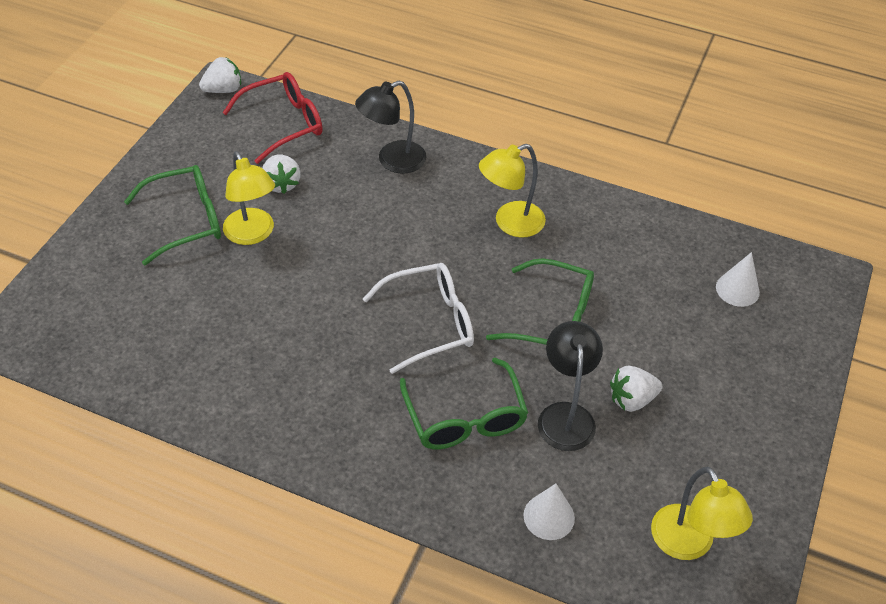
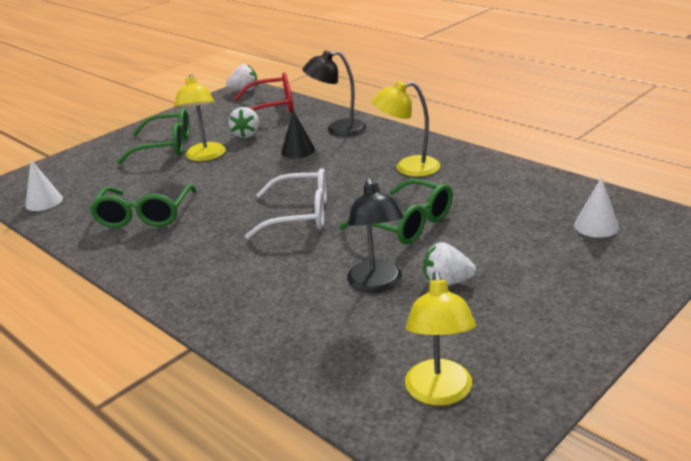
camera: 25 degrees right, 20 degrees down
(364, 208) = (298, 151): none -> black cone
(465, 417) = (287, 272): green glasses -> green glasses (144, 215)
(549, 516) = (314, 348): white cone -> white cone (44, 201)
(565, 415) = (376, 284): black lamp -> black lamp turned 150 degrees clockwise

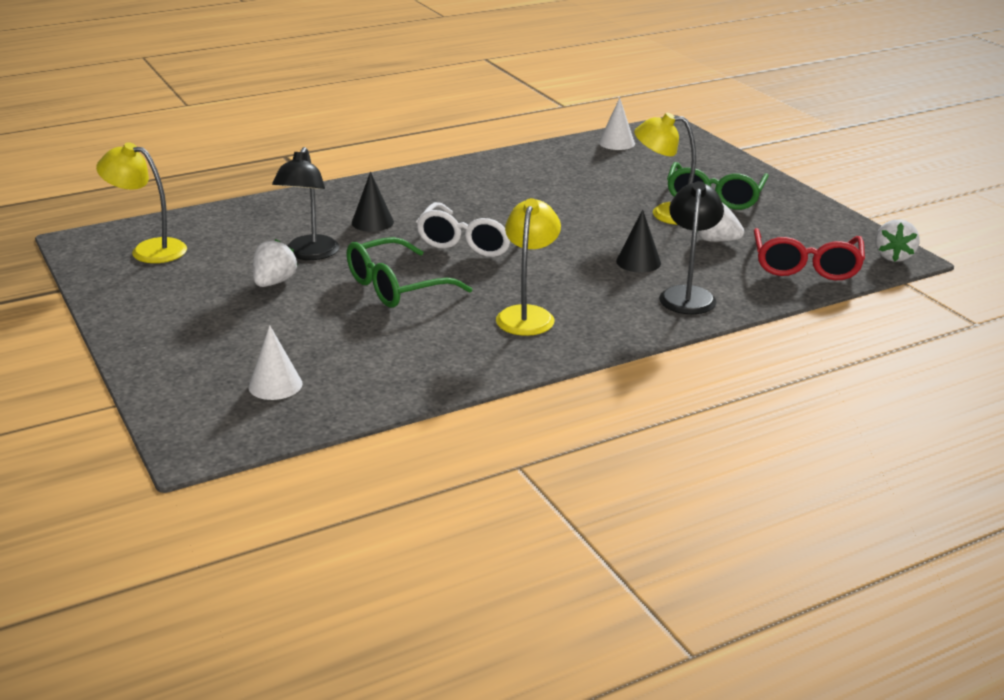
camera: 105 degrees right, 0 degrees up
(144, 215) = (544, 178): green glasses -> none
(285, 272) = (372, 222): none -> black cone
(376, 284) = (309, 254): black lamp -> black lamp turned 90 degrees counterclockwise

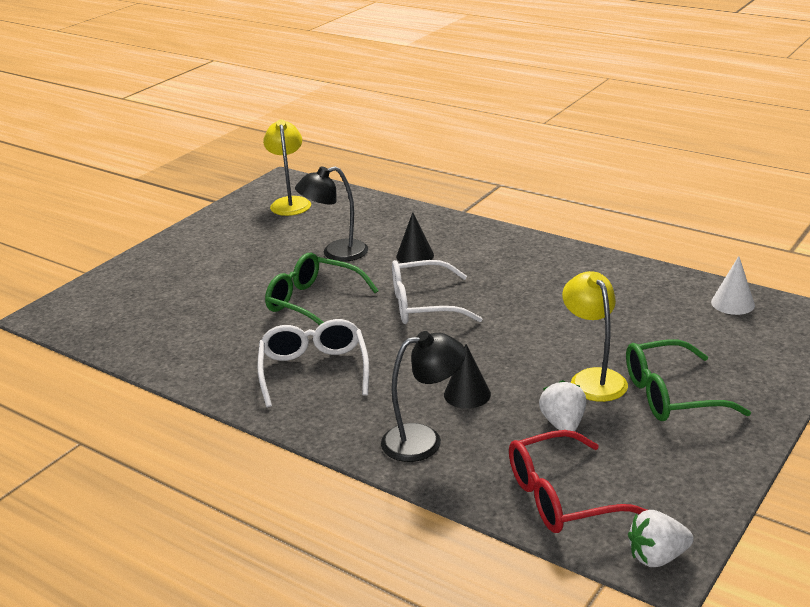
camera: 65 degrees right, 0 degrees up
(274, 282) = (280, 258): white strawberry -> none
(275, 385) = (136, 311): white cone -> none
(527, 315) = (314, 371): yellow lamp -> white glasses

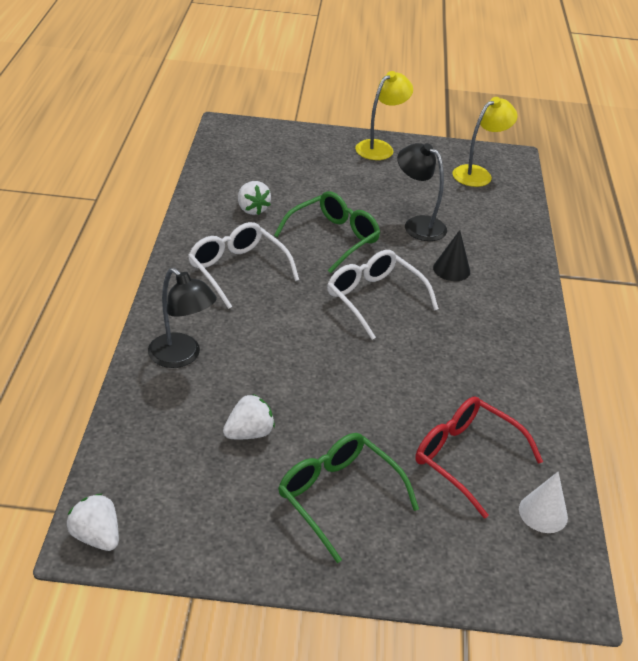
camera: 55 degrees right, 10 degrees up
(218, 336) = (252, 209): none -> white strawberry
(314, 302) = (333, 238): green glasses -> green glasses turned 45 degrees clockwise
(314, 371) = (238, 270): white glasses -> white glasses turned 90 degrees counterclockwise
(467, 394) = (258, 363): black cone -> none
(563, 497) = (148, 458): red glasses -> red glasses (466, 459)
(593, 378) = (331, 436): yellow lamp -> yellow lamp (380, 147)

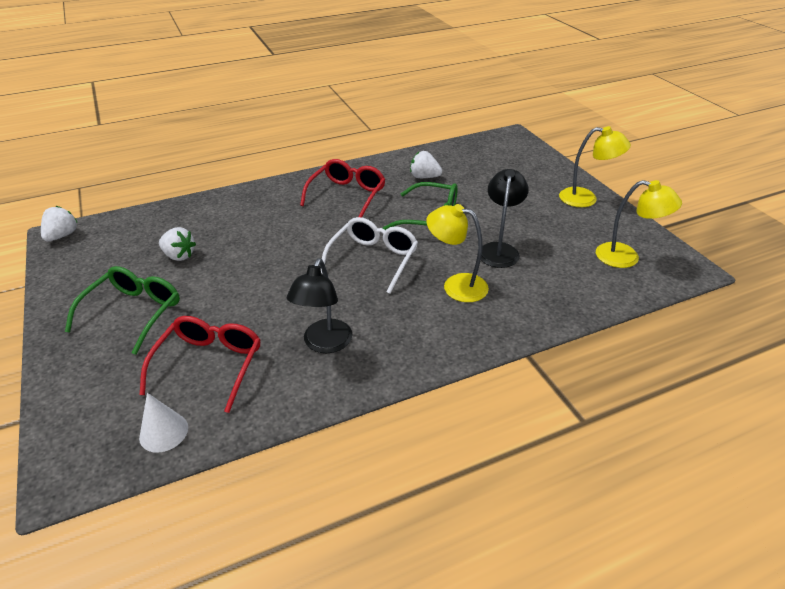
camera: 65 degrees right, 0 degrees up
(181, 357) = (238, 207): black lamp -> black lamp (324, 344)
(238, 270) = (347, 195): white glasses -> red glasses
(252, 209) = (424, 177): white strawberry -> white strawberry turned 75 degrees clockwise
(451, 269) = (456, 285): black cone -> yellow lamp

